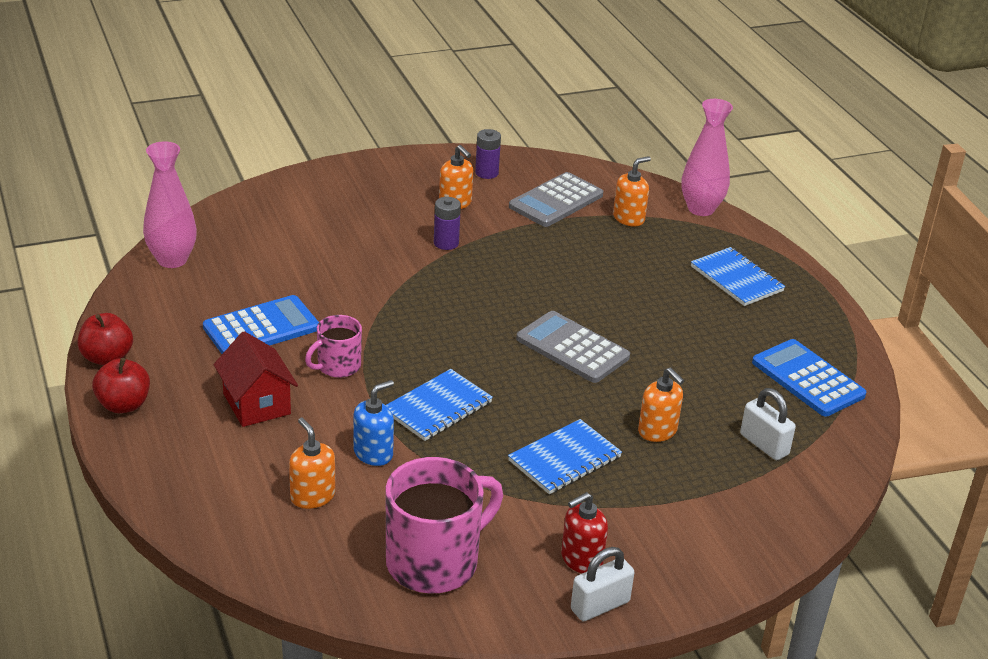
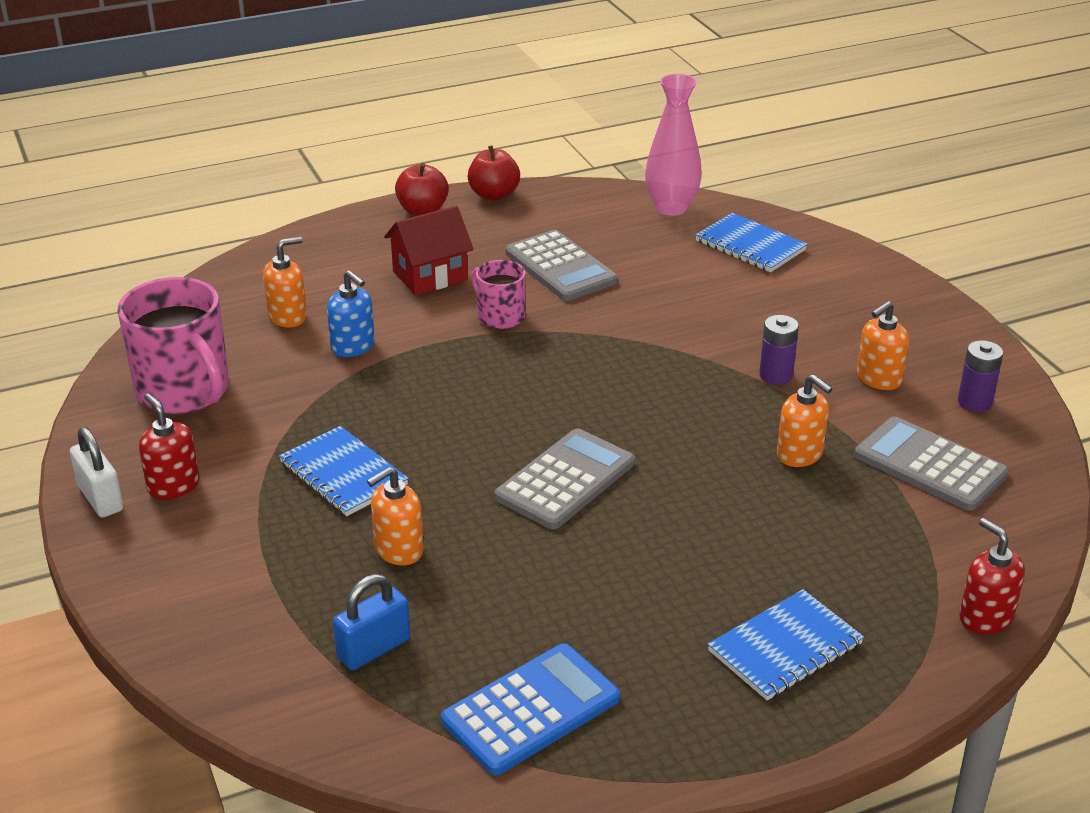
camera: 90 degrees right, 0 degrees up
(261, 328) = (560, 267): blue calculator -> grey calculator
(438, 407) = (433, 383): blue notebook -> blue notebook (750, 246)
(629, 218) = (915, 536): orange soap dispenser -> orange soap dispenser (800, 454)
(701, 209) = (985, 617): pink vase -> red soap dispenser
(764, 444) = (374, 649): white padlock -> blue padlock

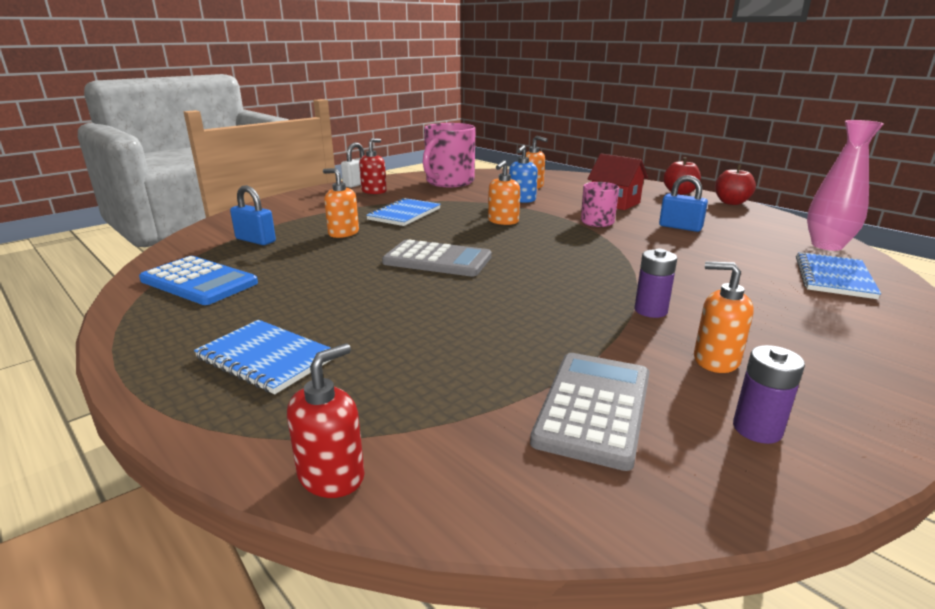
camera: 70 degrees right, 10 degrees down
(560, 267) = (680, 227): grey calculator -> blue padlock
(800, 454) = (543, 334): orange soap dispenser -> orange soap dispenser (503, 221)

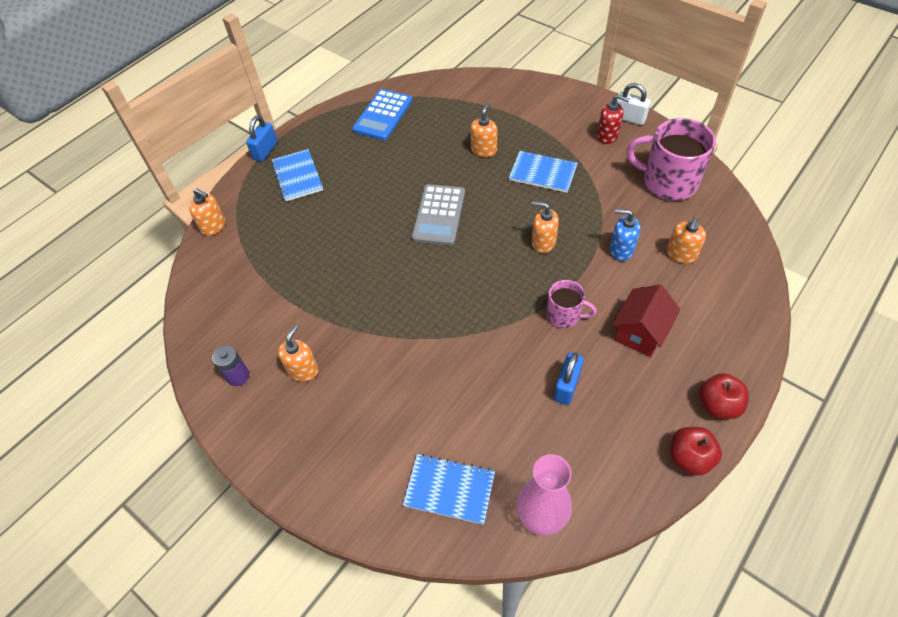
camera: 85 degrees right, 30 degrees up
(255, 240) = (457, 111): blue padlock -> blue padlock (265, 151)
(266, 358) = (297, 176): blue notebook -> blue notebook turned 45 degrees counterclockwise
(332, 476) = (213, 226): red soap dispenser -> orange soap dispenser
(594, 408) = (256, 309): grey calculator -> none
(650, 310) = (367, 342): purple battery -> none

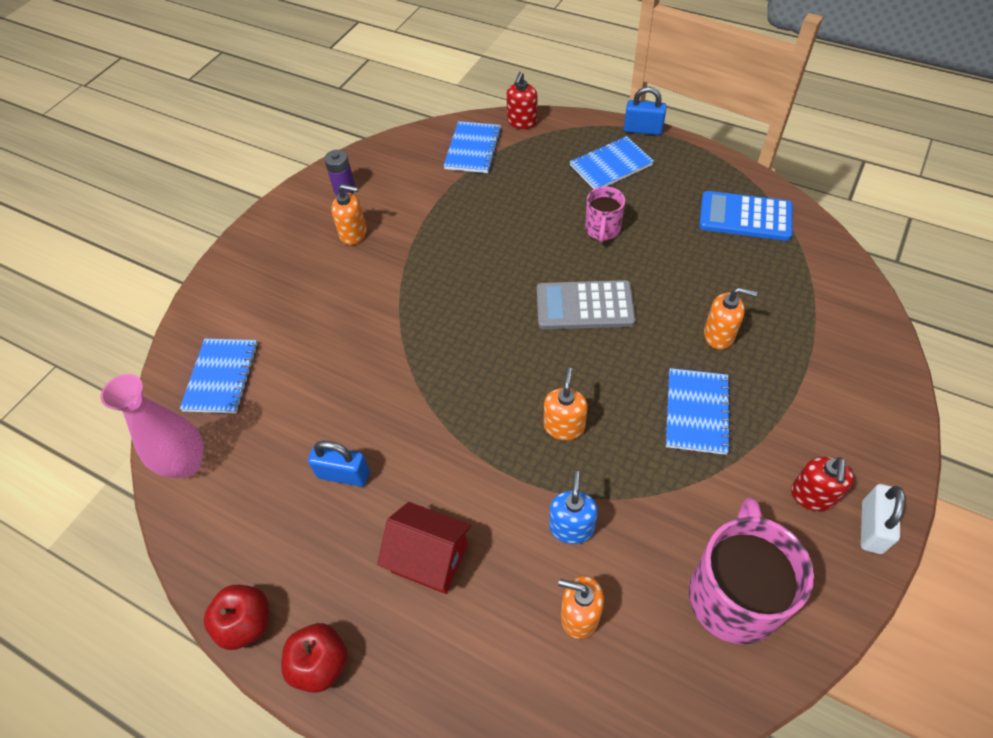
camera: 80 degrees right, 0 degrees up
(213, 226) = (522, 122): orange soap dispenser -> red soap dispenser
(231, 266) = (473, 149): none -> blue notebook
(564, 315) = (447, 462): pink mug -> pink mug (602, 229)

